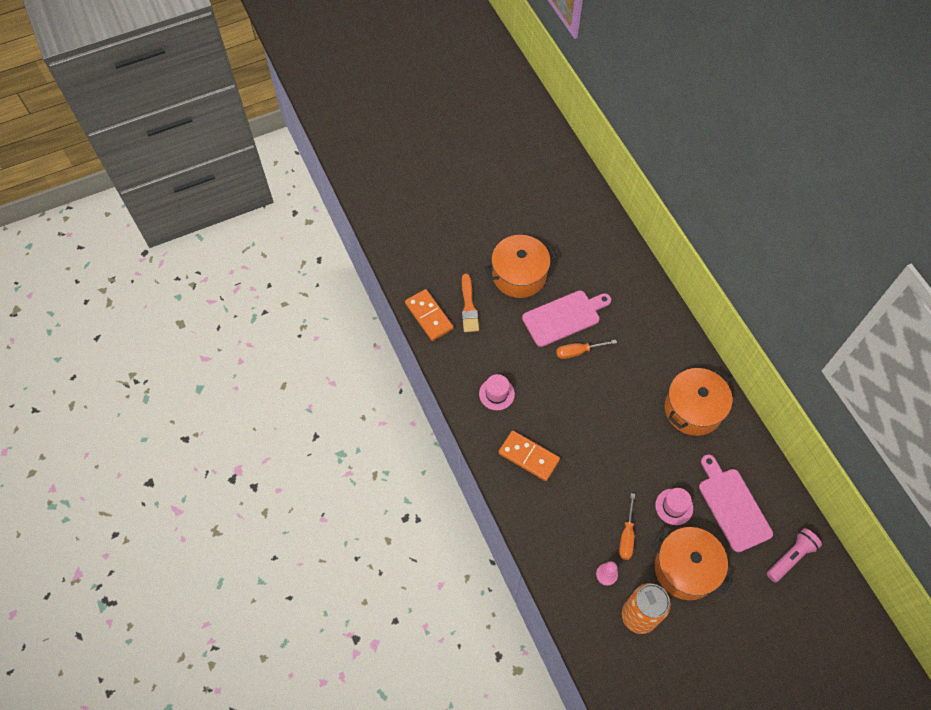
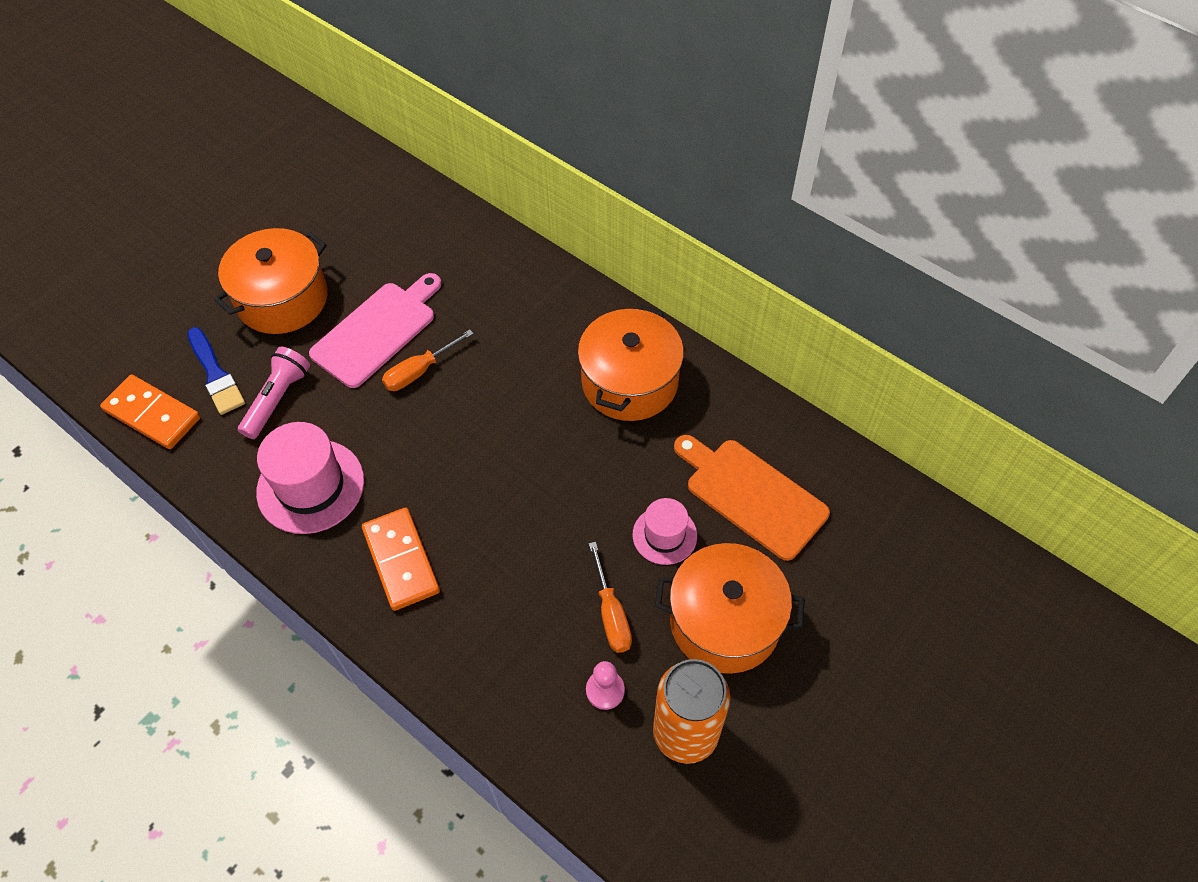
camera: 25 degrees left, 5 degrees down
(469, 306) = (216, 374): orange brush -> blue brush
(496, 394) = (310, 486): pink hat -> pink hat, size x1.70
(528, 456) = (401, 560): orange domino -> orange domino turned 60 degrees clockwise
(732, 506) = (751, 495): pink cutting board -> orange cutting board
(790, 557) = (871, 531): pink flashlight -> pink flashlight (277, 399)

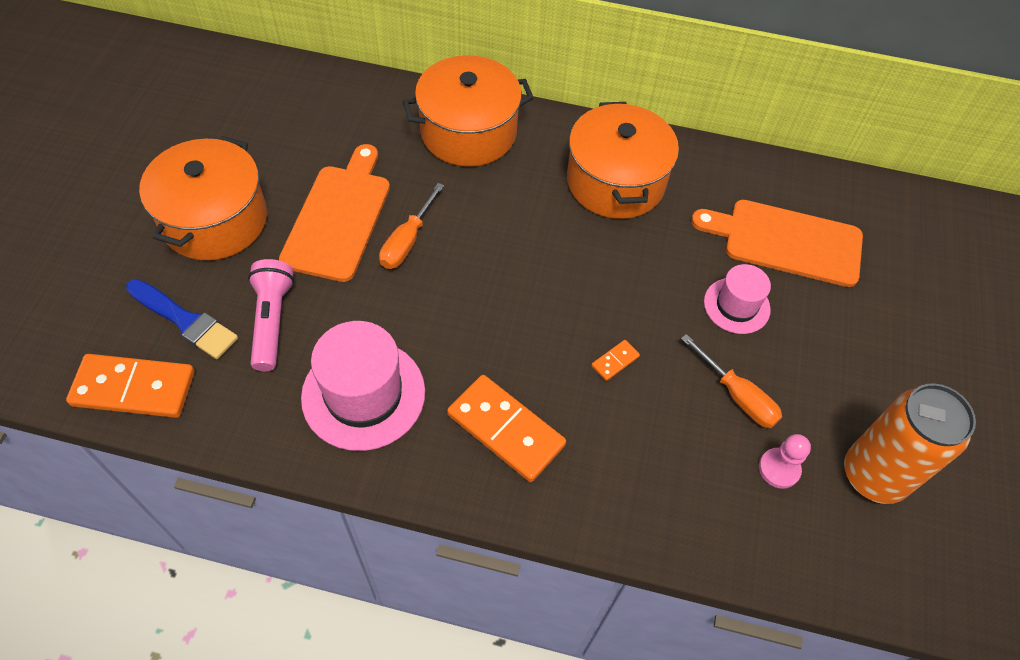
camera: 30 degrees left, 0 degrees up
(377, 331) = (339, 217): pink cutting board -> orange cutting board
(525, 541) = (615, 361): none -> orange domino
(725, 622) = (838, 361): orange pot -> orange pot (468, 132)

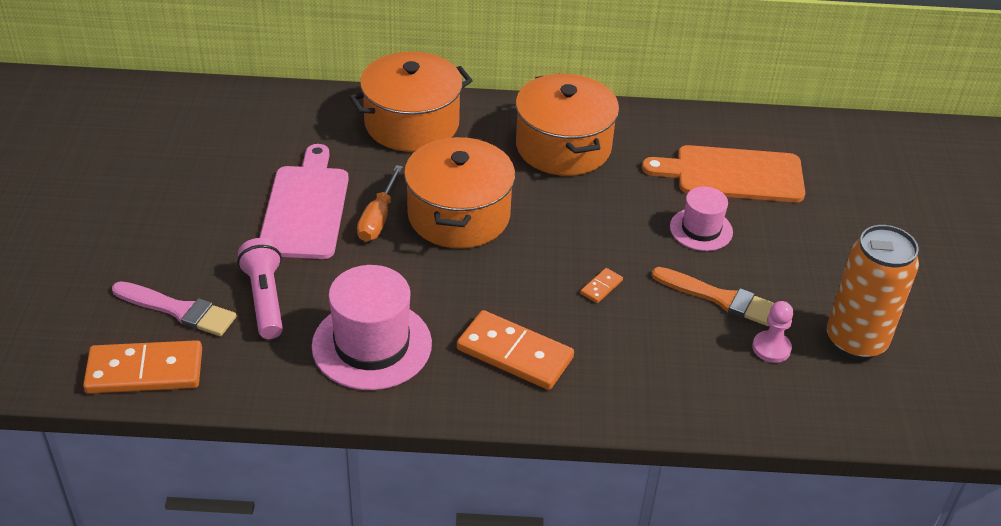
camera: 10 degrees left, 15 degrees down
(185, 320) = (178, 310): blue brush -> pink brush
(215, 220) = (183, 225): orange pot -> orange pot (458, 215)
(339, 217) = (305, 208): orange cutting board -> pink cutting board
(737, 396) = (720, 298): orange screwdriver -> orange brush

